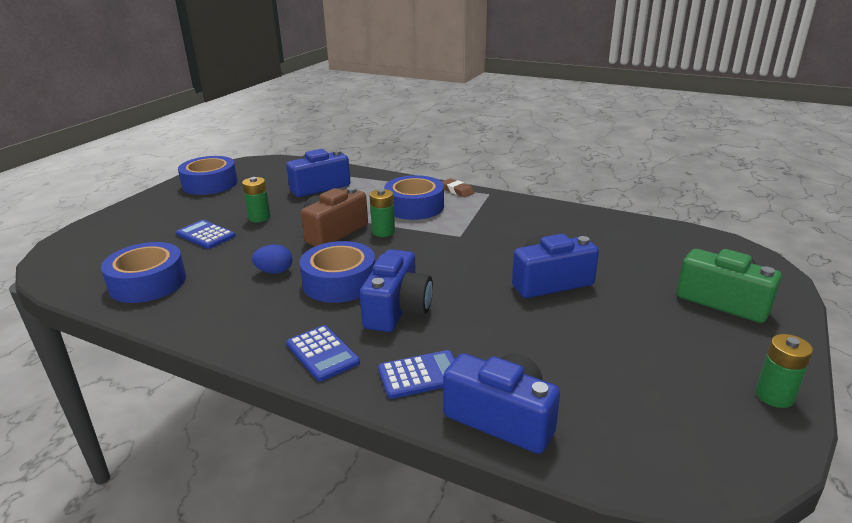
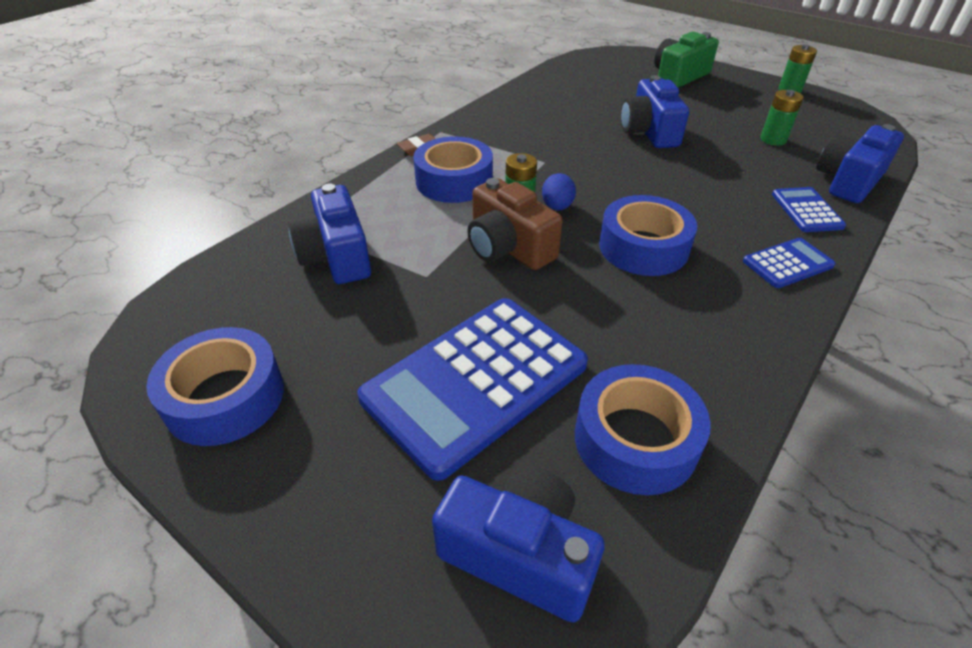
camera: 80 degrees left, 15 degrees up
(206, 235) = (475, 382): blue calculator -> blue calculator, size x2.14
(259, 218) = (430, 319): green battery -> green battery (773, 139)
(274, 271) = (612, 299): blue egg -> blue egg (557, 207)
(397, 309) = (700, 213): blue camera -> blue camera (519, 554)

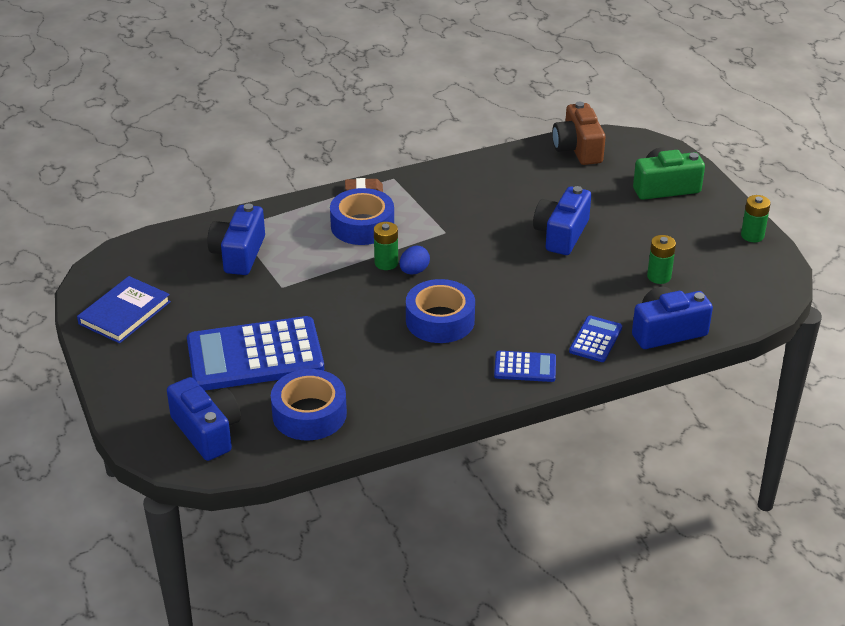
camera: 30 degrees right, 5 degrees down
(225, 397) = (124, 313): blue tape -> blue book
(508, 247) = (350, 287): brown camera -> brown camera (578, 149)

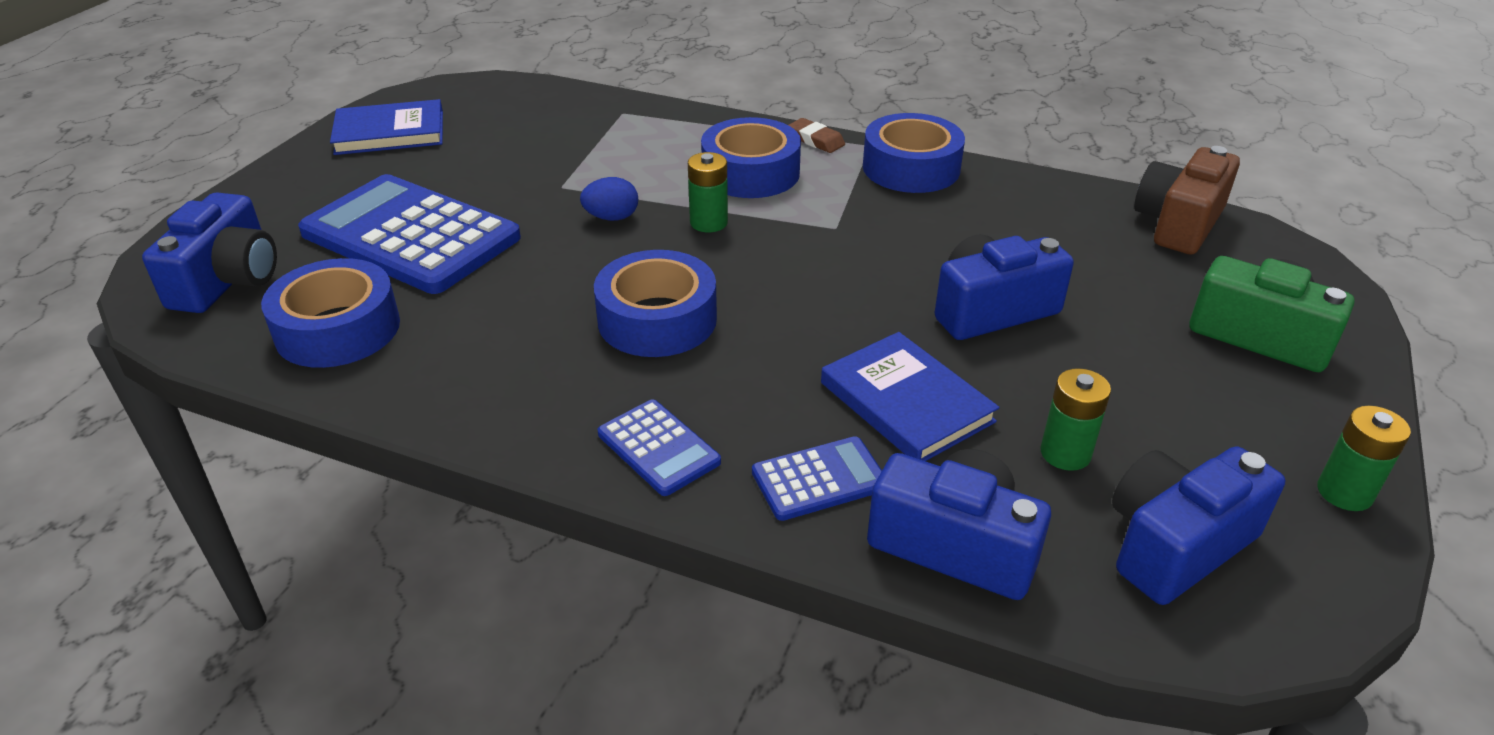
camera: 45 degrees right, 0 degrees up
(239, 254) = (580, 136): blue camera -> blue camera (1176, 545)
(414, 271) = (724, 248): blue egg -> blue egg (611, 217)
(431, 181) = (911, 168): none -> blue tape
(583, 292) = (906, 402): none -> blue book

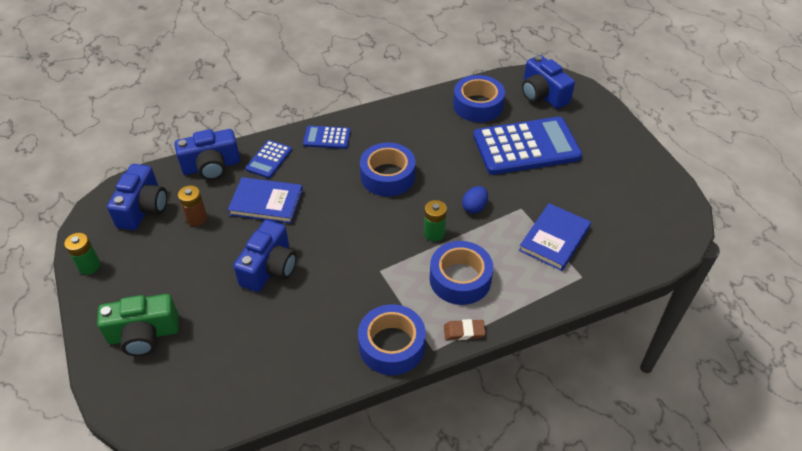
camera: 135 degrees right, 10 degrees up
(390, 132) = (641, 183): blue book -> blue book (554, 239)
(1065, 453) = (197, 218): green battery -> brown battery
(1178, 223) = (218, 403): brown camera -> none

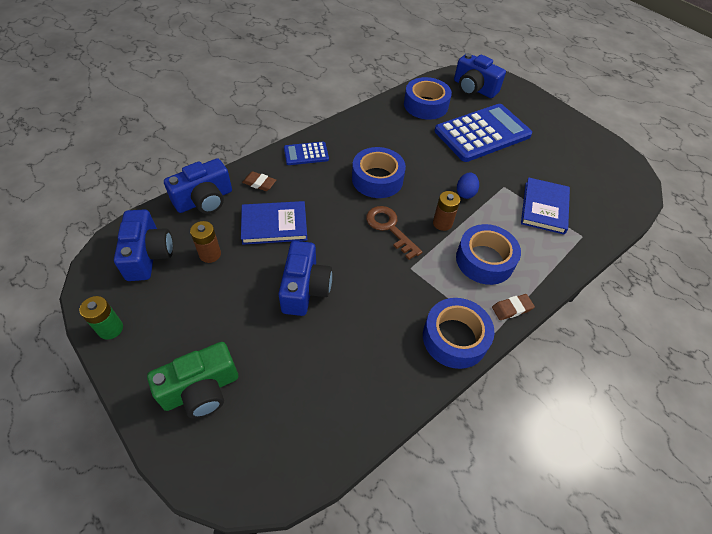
camera: 20 degrees left, 5 degrees up
(269, 159) = (259, 183): blue calculator -> brown eraser
(377, 228) = (389, 228): none -> brown key
(434, 233) = (442, 223): green battery -> brown battery

